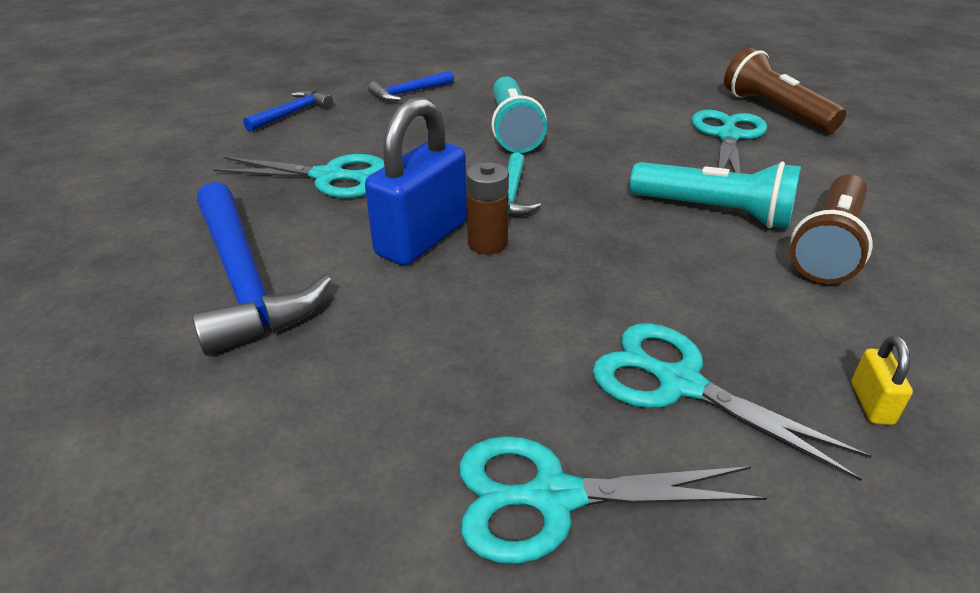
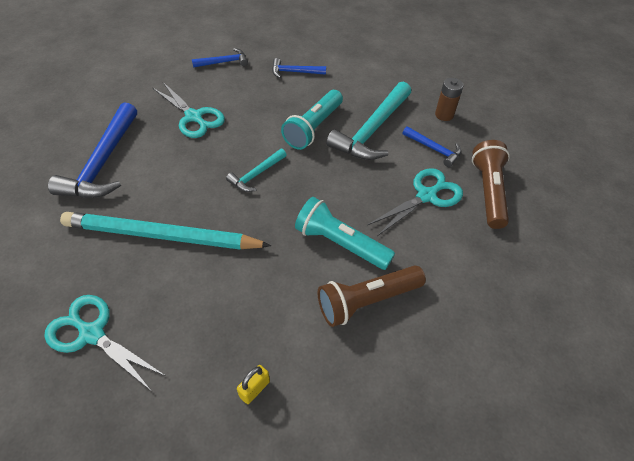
camera: 35 degrees right, 15 degrees up
(421, 238) = (189, 179): blue padlock -> none
(478, 316) = (162, 236): none -> turquoise pencil
(487, 243) = (211, 198): brown battery -> brown battery (444, 115)
(583, 108) = (372, 130): none -> turquoise hammer
(671, 100) = (434, 149): none -> blue hammer
(679, 384) = (193, 322): turquoise scissors -> none
(714, 212) = (340, 243): turquoise flashlight -> turquoise flashlight turned 150 degrees clockwise

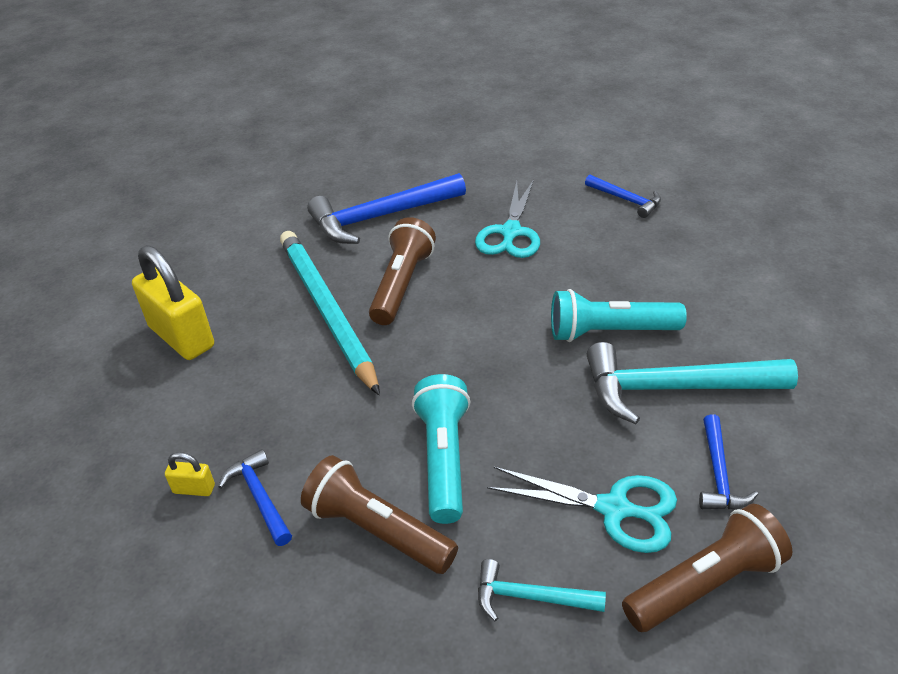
camera: 60 degrees right, 10 degrees down
(92, 334) = (182, 337): turquoise scissors -> yellow padlock
(181, 187) = (402, 284): none -> brown flashlight
(256, 175) = (478, 328): turquoise hammer -> turquoise hammer (530, 597)
(295, 72) = (689, 261): blue hammer -> blue hammer (260, 497)
(444, 115) = (810, 451): brown battery -> none

